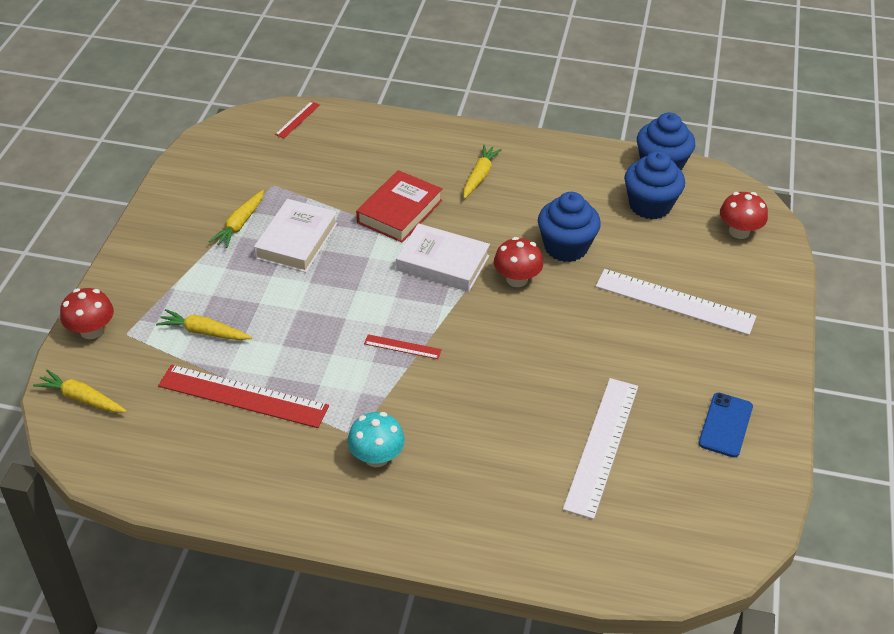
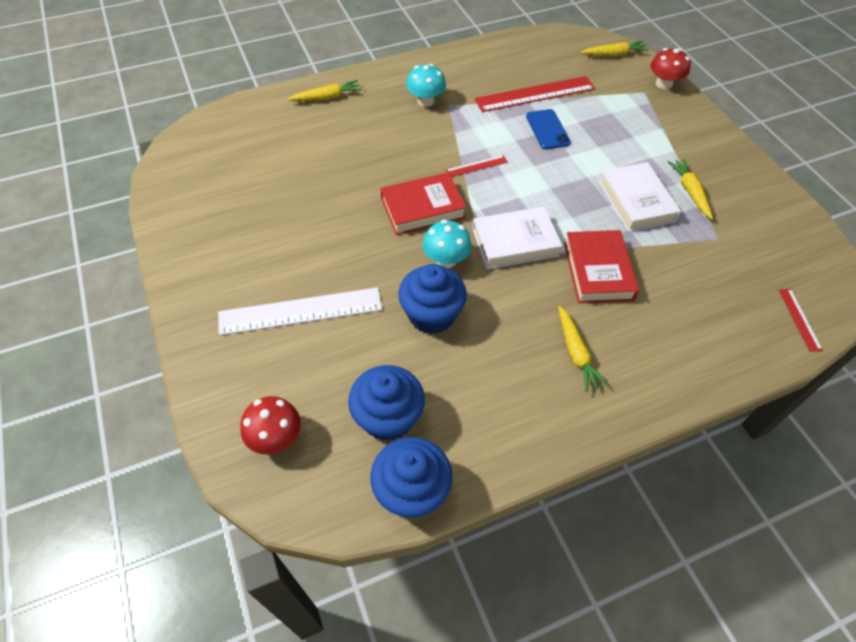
camera: 145 degrees right, 10 degrees up
(204, 332) = (604, 114): yellow carrot -> yellow carrot (327, 97)
(497, 333) = (422, 208): none -> red book
(517, 279) = (446, 260): red mushroom -> turquoise mushroom
(602, 446) = (292, 169): white ruler -> none
(725, 425) = (209, 224): blue phone -> blue phone (547, 129)

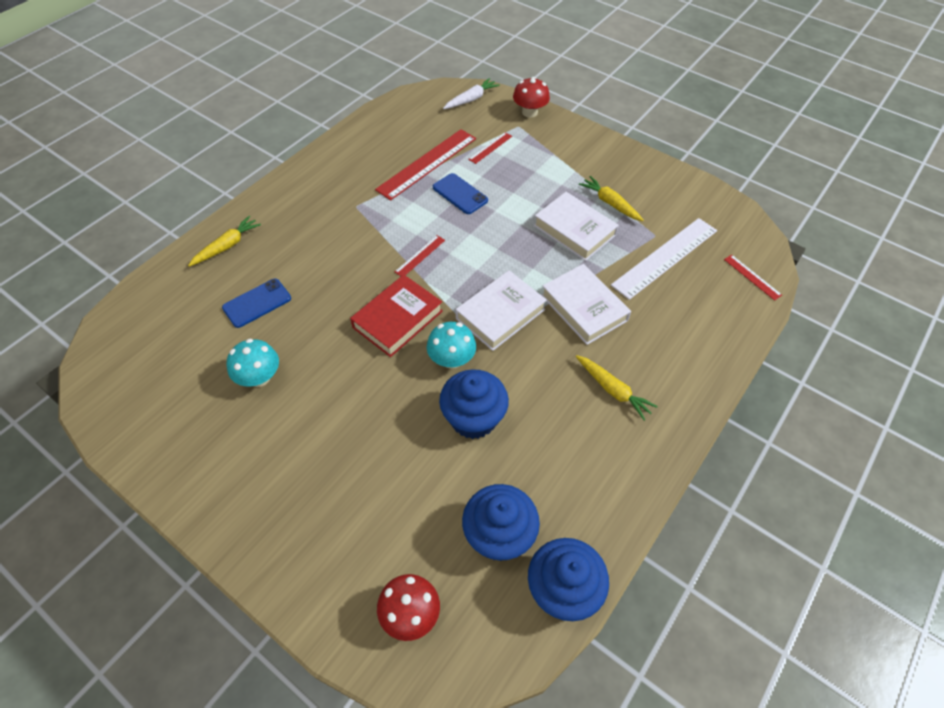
camera: 30 degrees left, 0 degrees up
(300, 311) = (349, 478): white ruler -> white ruler (665, 257)
(320, 149) = (257, 303): none -> blue phone
(426, 101) = (330, 210): turquoise mushroom -> turquoise mushroom (259, 377)
(597, 271) = (583, 308): red book -> white book
(603, 101) = (490, 147): none -> red ruler
(613, 54) = (471, 99): yellow carrot -> white carrot

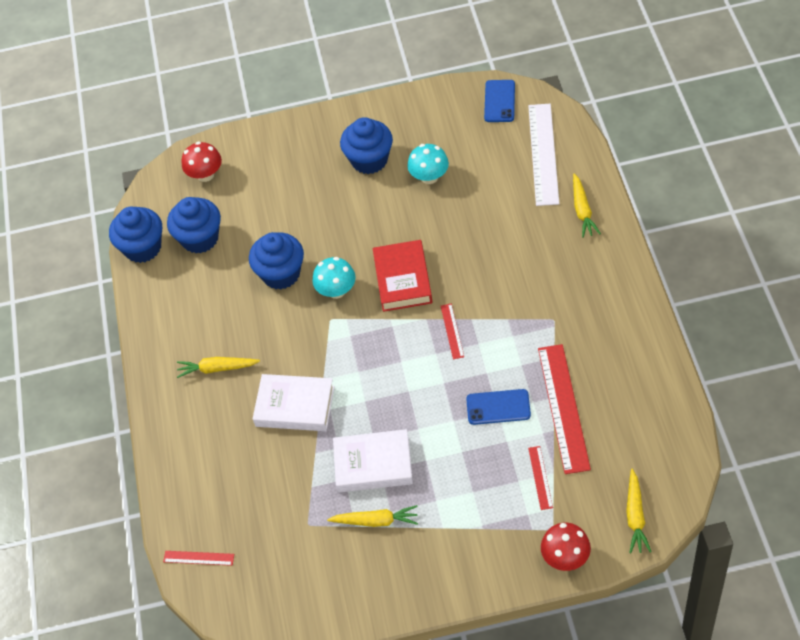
camera: 140 degrees right, 0 degrees up
(257, 303) = (500, 203): blue phone -> blue phone (499, 101)
(270, 447) = (369, 160): none -> blue cupcake
(471, 99) = (635, 516): white carrot -> yellow carrot
(500, 314) = (344, 347): white book -> none
(665, 257) = (280, 509): white ruler -> white ruler (543, 154)

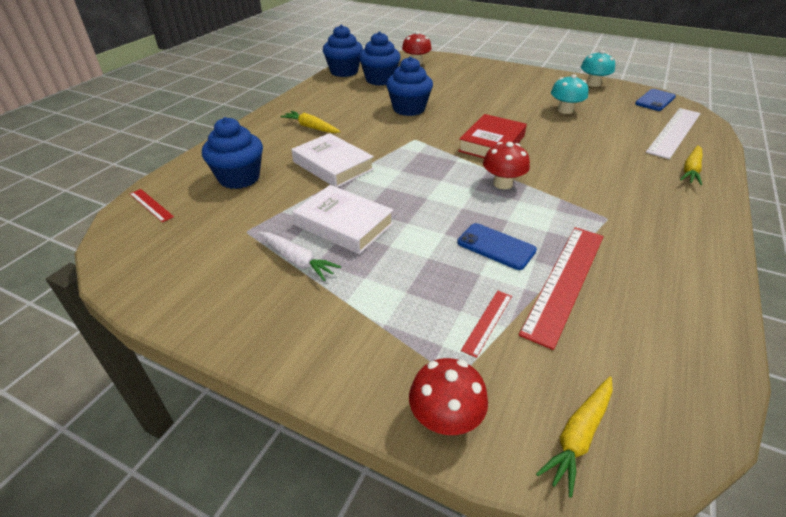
camera: 30 degrees right, 15 degrees down
(336, 290) = (436, 129): turquoise mushroom -> turquoise mushroom (593, 84)
(369, 160) = (527, 90): blue cupcake -> blue cupcake (239, 178)
(375, 521) = (297, 260): yellow carrot -> white carrot
(452, 331) = (502, 183): red ruler -> red mushroom

